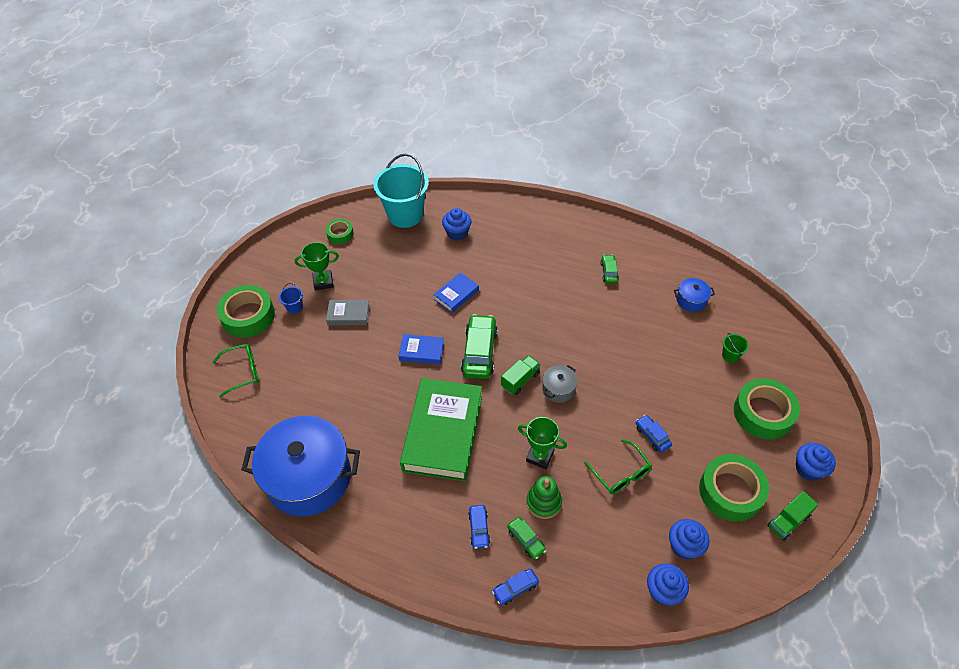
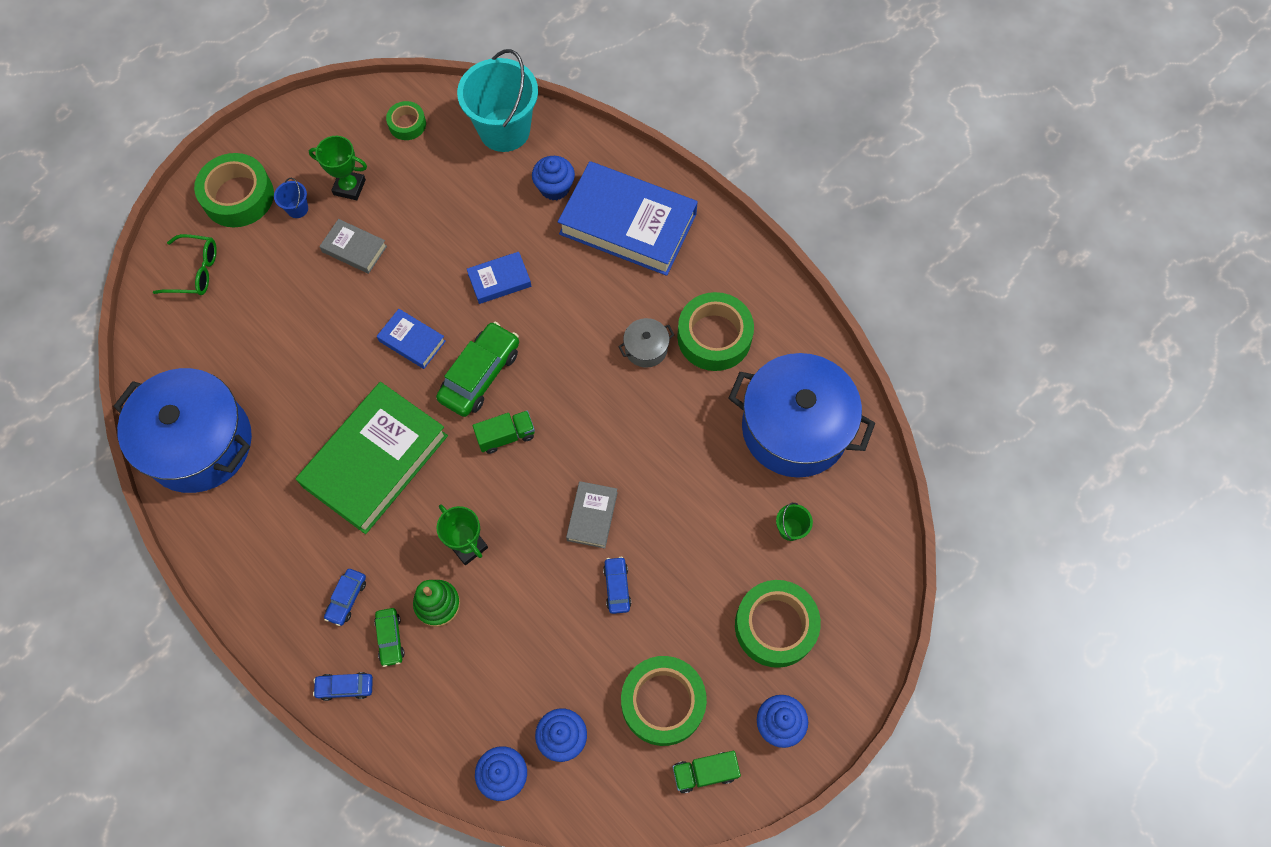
camera: 25 degrees right, 15 degrees up
(515, 234) = (628, 224): none -> blue book
(558, 389) = (544, 470): grey pot -> grey pot (646, 348)
(607, 402) = (592, 516): none -> grey book
(609, 272) = (714, 336): green car -> green tape
(621, 473) = (548, 614): green glasses -> none
(691, 300) = (795, 428): blue pot -> blue pot, size x2.43

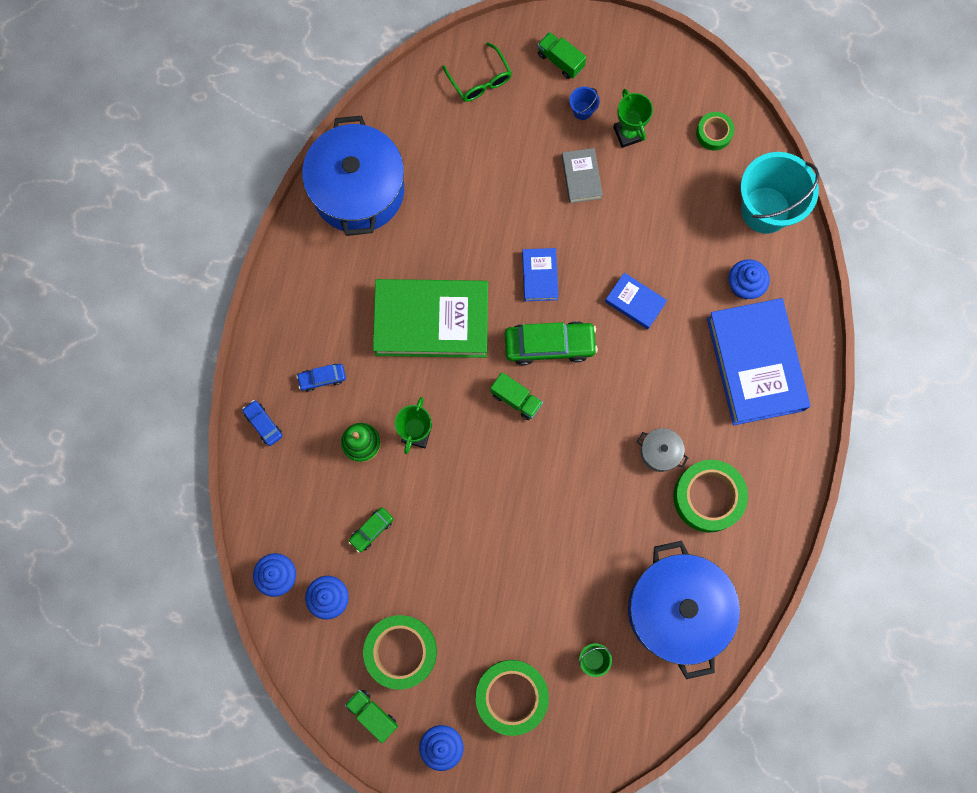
camera: 55 degrees right, 10 degrees up
(238, 196) = (560, 60): green tape -> green truck
(390, 638) = (316, 429): green car -> green car (371, 530)
(592, 516) = (500, 505): grey book -> none
(617, 587) = (460, 561): blue car -> none

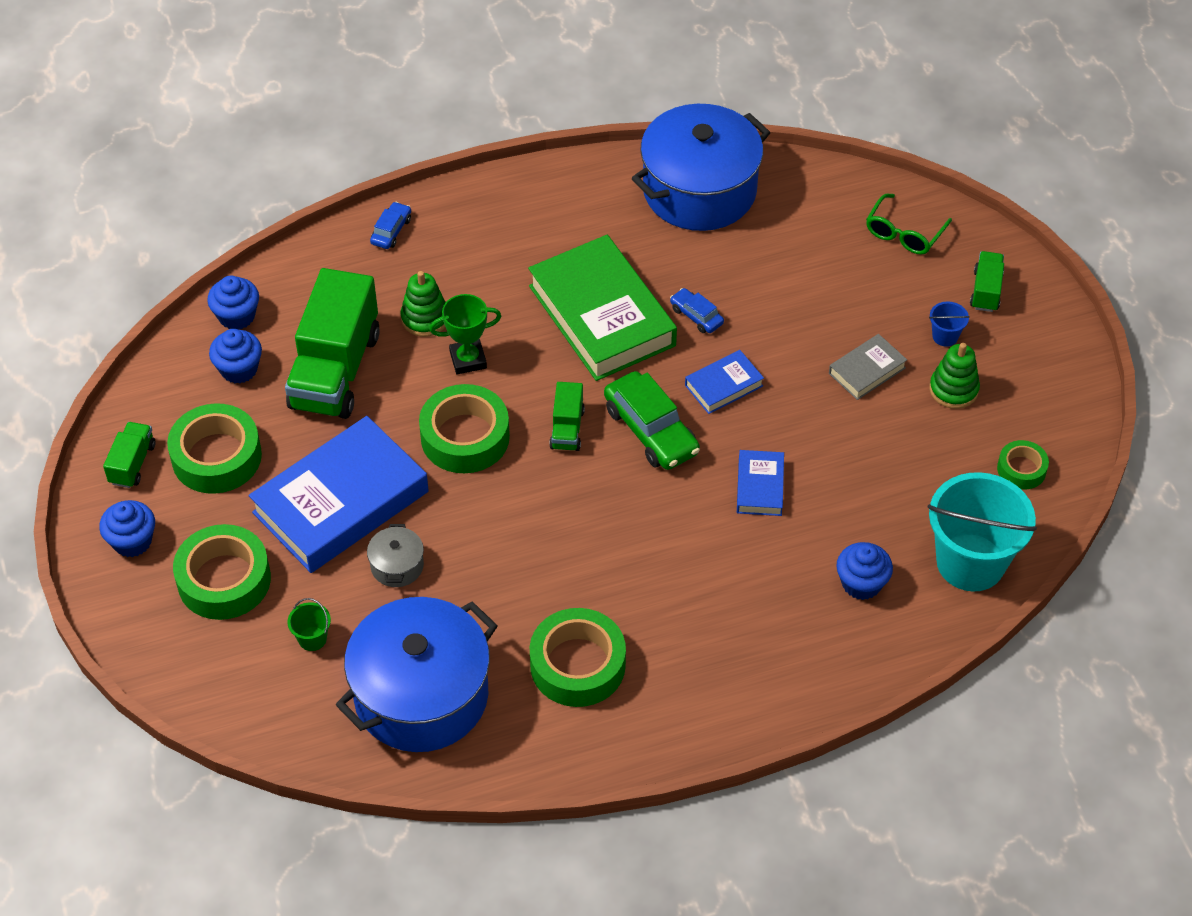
camera: 60 degrees right, 25 degrees down
(322, 378) = (473, 255): blue car -> blue car (696, 316)
(371, 530) = (335, 370): green car -> green truck
(483, 471) = (465, 437): none -> green tape
(628, 133) = (953, 389): green trophy -> green stacking toy
(660, 452) = (599, 592): grey pot -> grey pot (397, 566)
(755, 364) = (774, 639): blue book -> blue book (341, 502)

